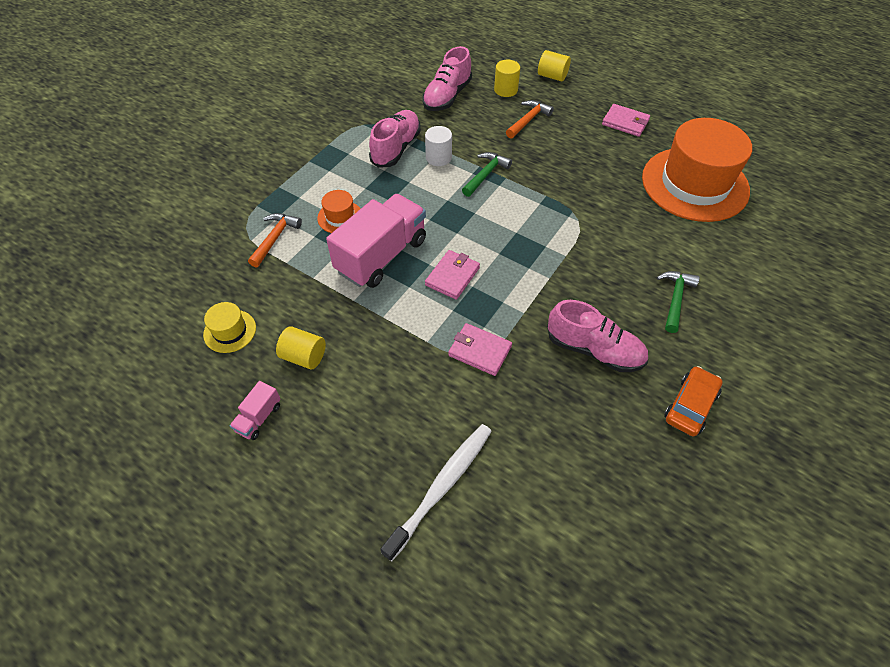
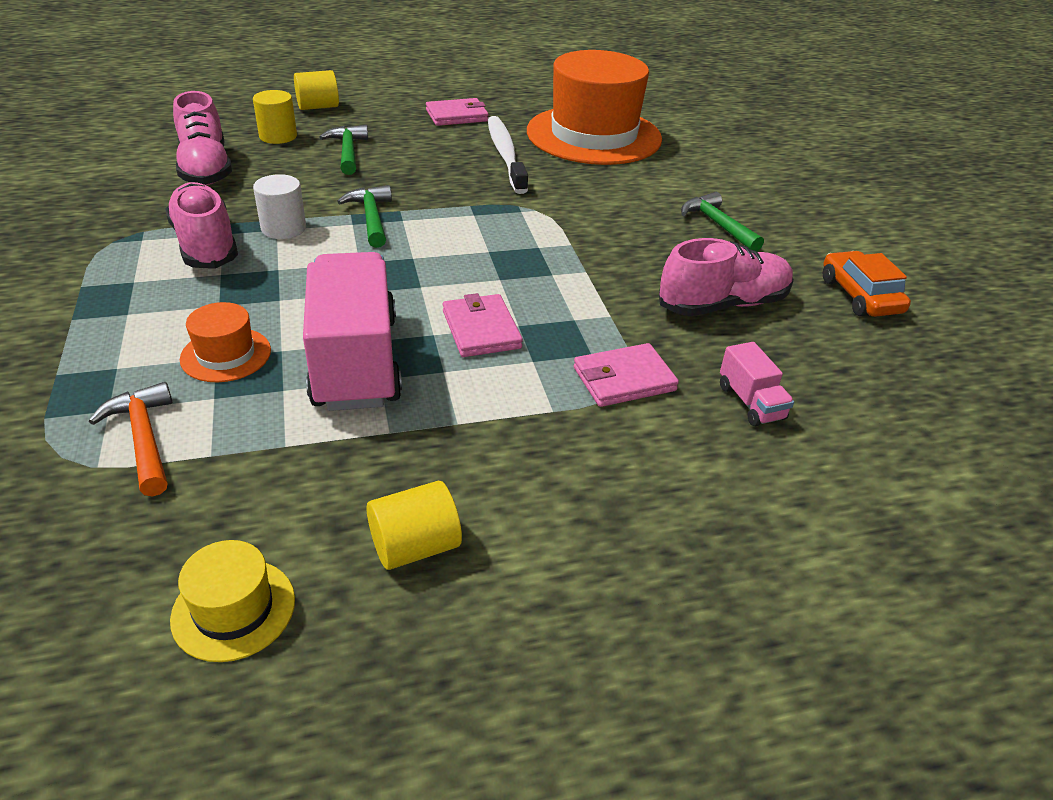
camera: 50 degrees left, 15 degrees down
(259, 418) = (462, 681): pink truck -> pink truck (750, 402)
(441, 487) = (803, 542): white toothbrush -> white toothbrush (505, 155)
(528, 120) = (348, 152): orange hammer -> green hammer

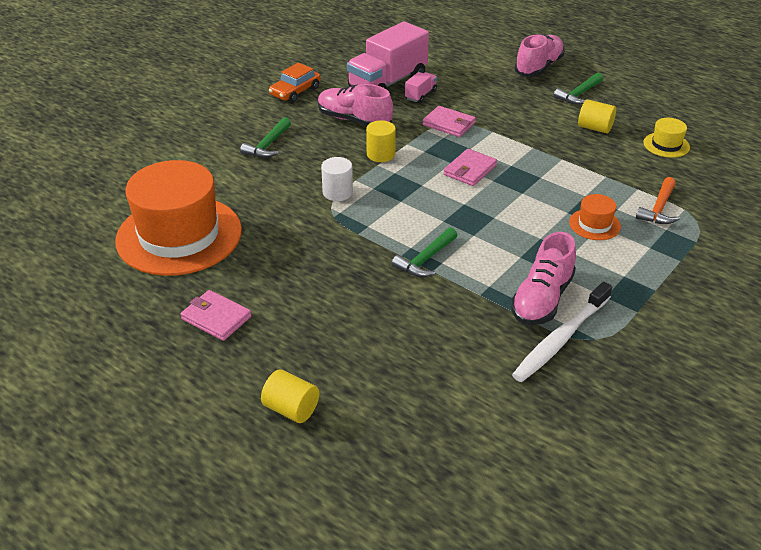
camera: 125 degrees left, 0 degrees up
(206, 168) = (471, 379): pink shoe -> pink shoe (538, 67)
(278, 136) = (375, 386): yellow cylinder -> yellow cylinder (381, 154)
(283, 228) = (484, 284): white cylinder -> white cylinder (337, 192)
(348, 152) = (353, 330): green hammer -> green hammer (579, 94)
(355, 361) = (541, 189): pink truck -> pink truck (387, 83)
(505, 155) = (265, 256): white toothbrush -> white toothbrush (561, 339)

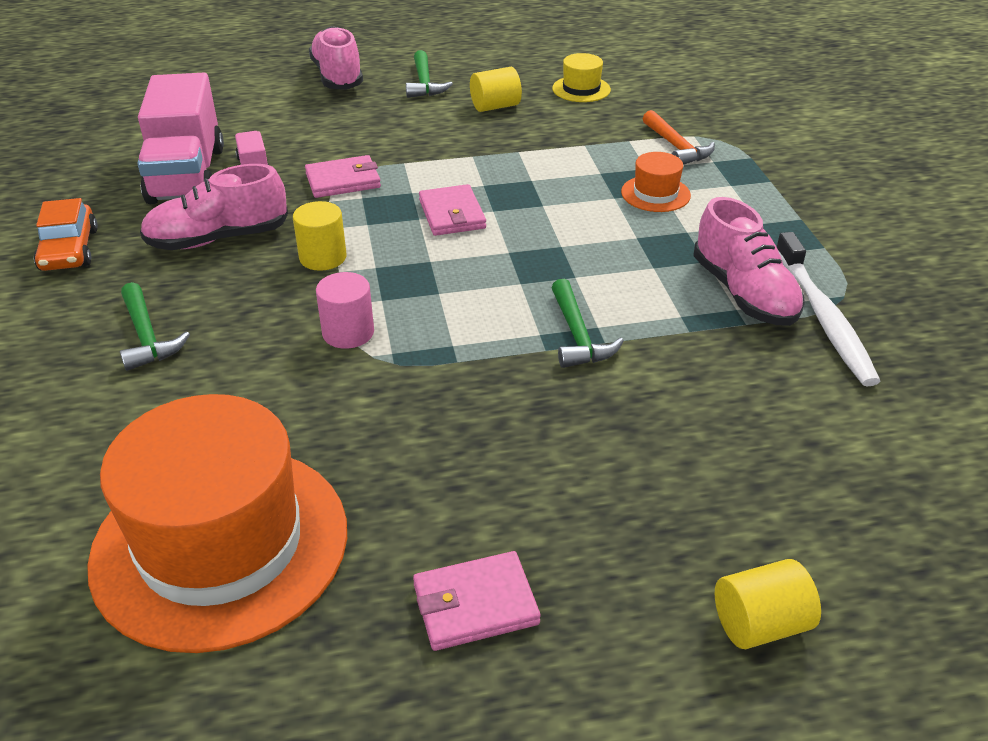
camera: 50 degrees left, 0 degrees up
(337, 192) = (348, 332): white cylinder -> pink cylinder

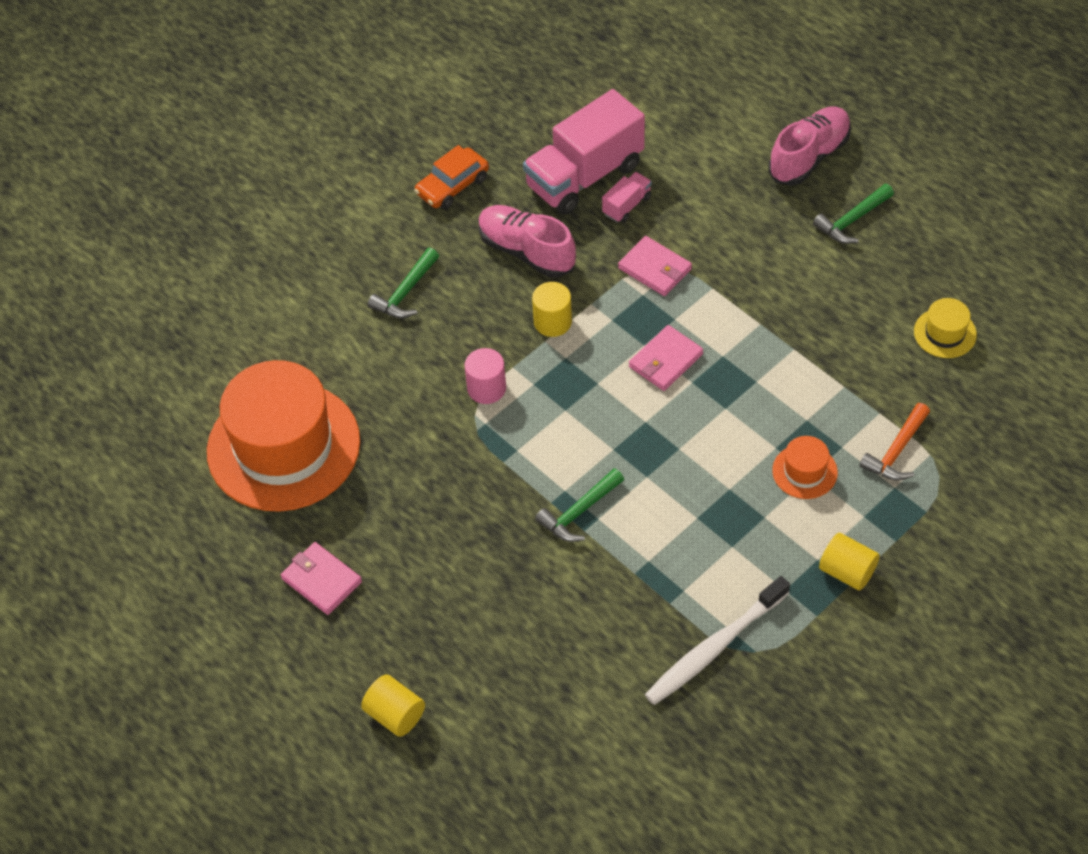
camera: 60 degrees right, 15 degrees up
(495, 106) = (855, 292): yellow cylinder -> yellow cylinder (847, 571)
(744, 293) = (707, 587): pink shoe -> none

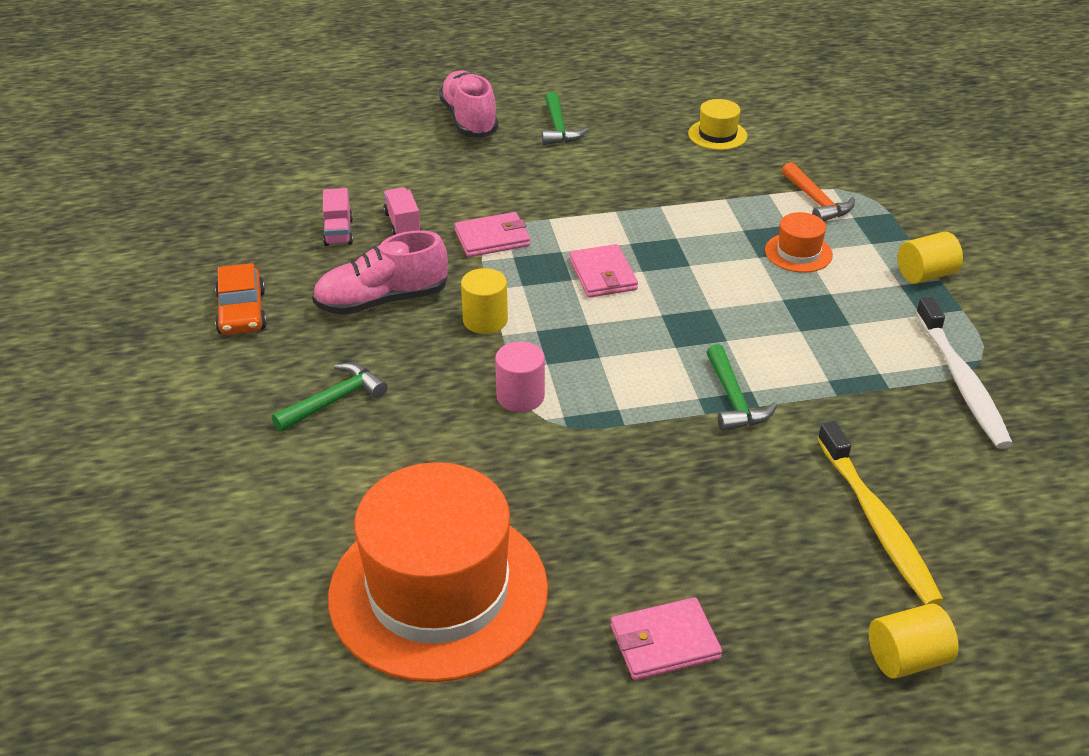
camera: 60 degrees left, 15 degrees down
(405, 292) = (334, 400): green hammer -> green hammer turned 105 degrees counterclockwise
(511, 651) = (877, 522): none -> yellow toothbrush
(584, 176) = (338, 232): pink truck -> pink truck, size x0.44

